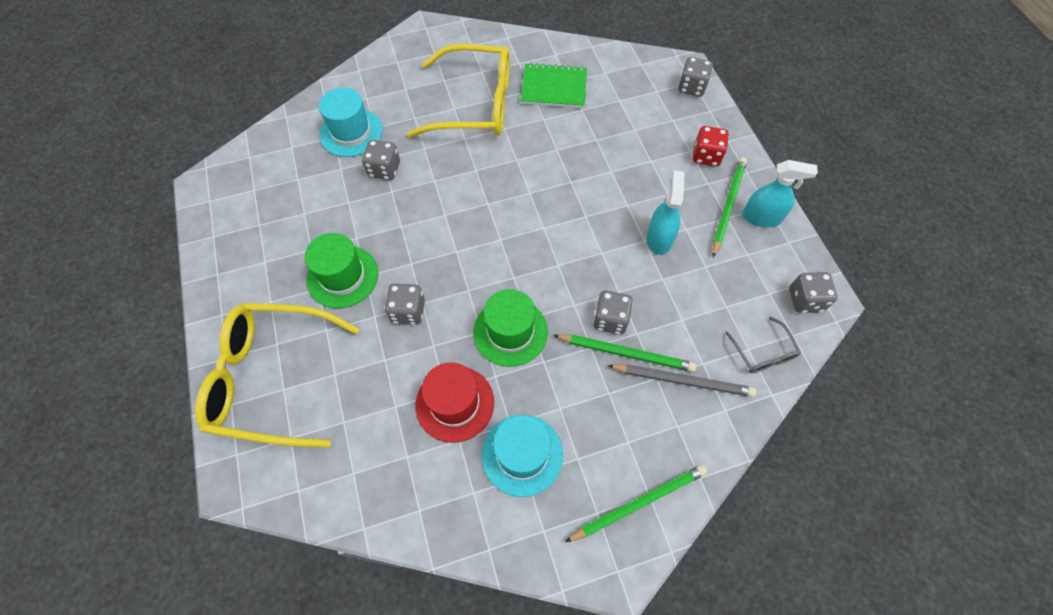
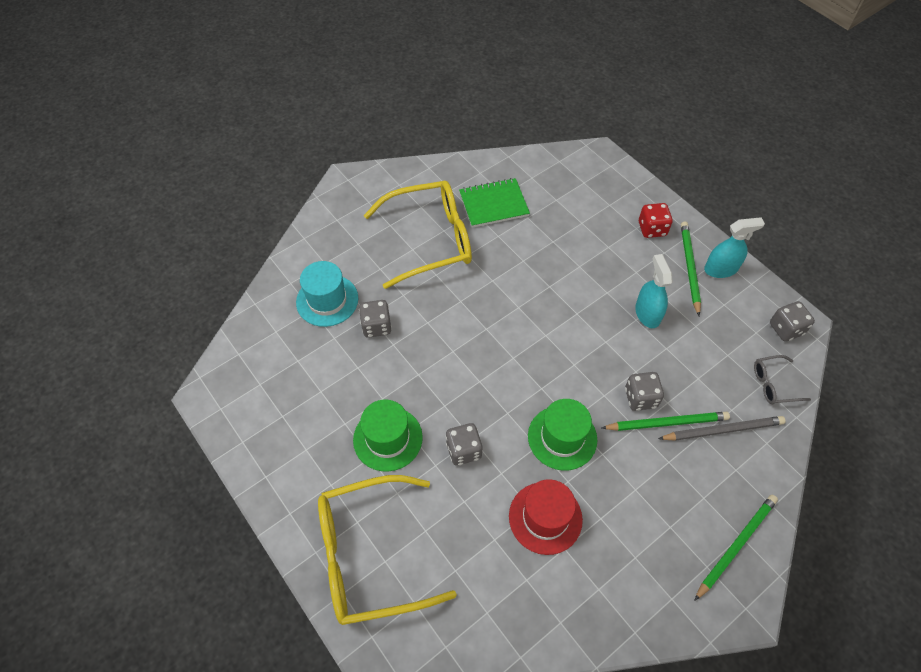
camera: 20 degrees left, 5 degrees down
(522, 454) = (623, 541): turquoise hat -> none
(691, 87) = (611, 171): grey dice -> none
(763, 352) = (773, 384): grey glasses -> grey glasses turned 120 degrees clockwise

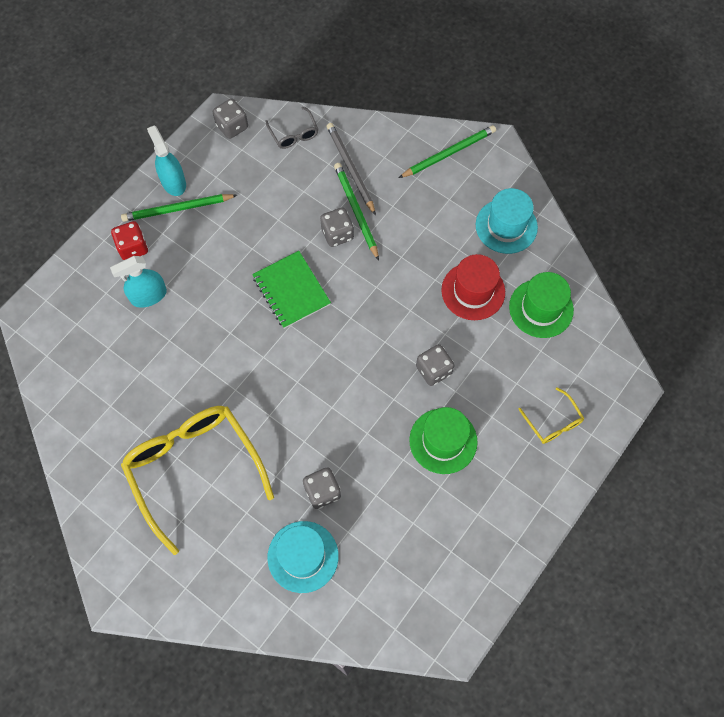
camera: 105 degrees left, 10 degrees up
(370, 555) = (553, 422): yellow glasses -> yellow glasses, size x0.44
(493, 204) = (127, 412): green notebook -> green notebook (291, 291)
(562, 437) = (395, 291): green hat -> green hat (541, 308)
(623, 583) = (506, 226): none -> turquoise hat
(647, 313) = (242, 239): turquoise spray bottle -> turquoise spray bottle (148, 296)
(736, 545) = (449, 153): green pencil -> green pencil turned 120 degrees clockwise

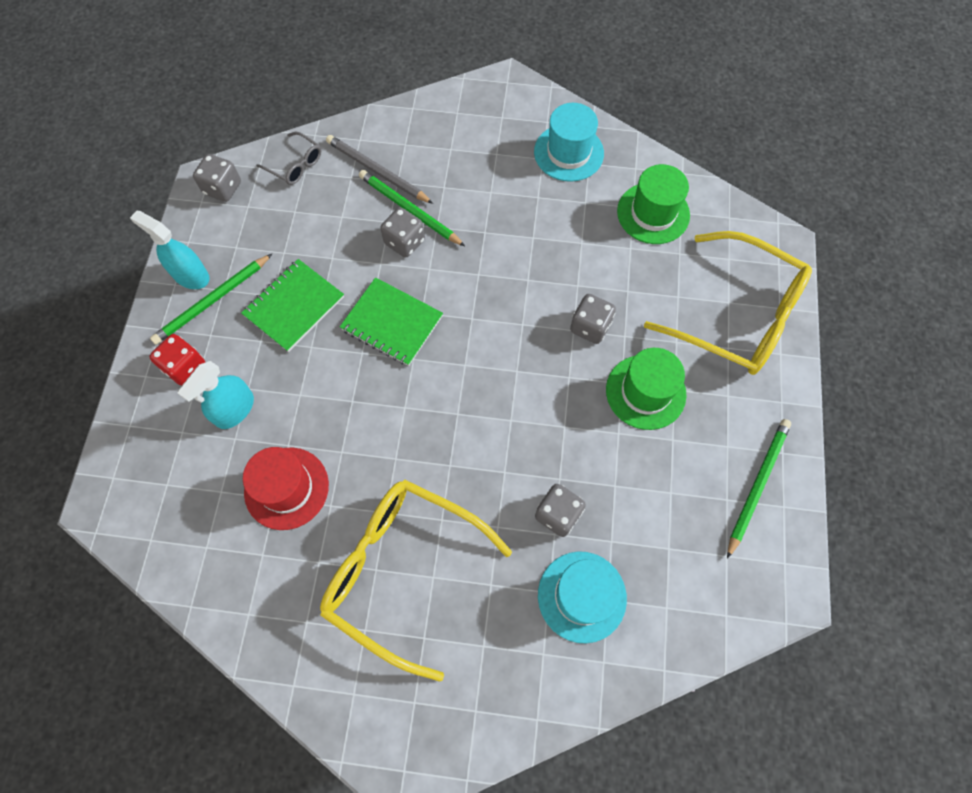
camera: 30 degrees left, 0 degrees up
(230, 242) = (294, 306): none -> green notebook
(449, 153) = (467, 111): green pencil -> green pencil (757, 485)
(473, 291) = (577, 230): red hat -> red hat (286, 488)
(553, 422) = (737, 315): yellow glasses -> yellow glasses, size x2.29

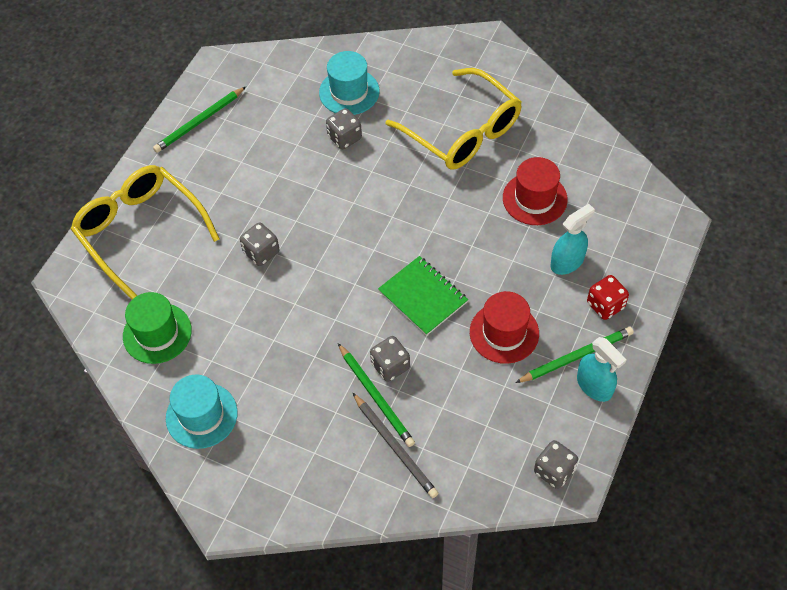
camera: 160 degrees left, 10 degrees down
(294, 306) = (504, 333): green notebook -> red hat
(295, 165) = (475, 478): grey glasses -> none
(645, 392) = (243, 196): green hat -> none

